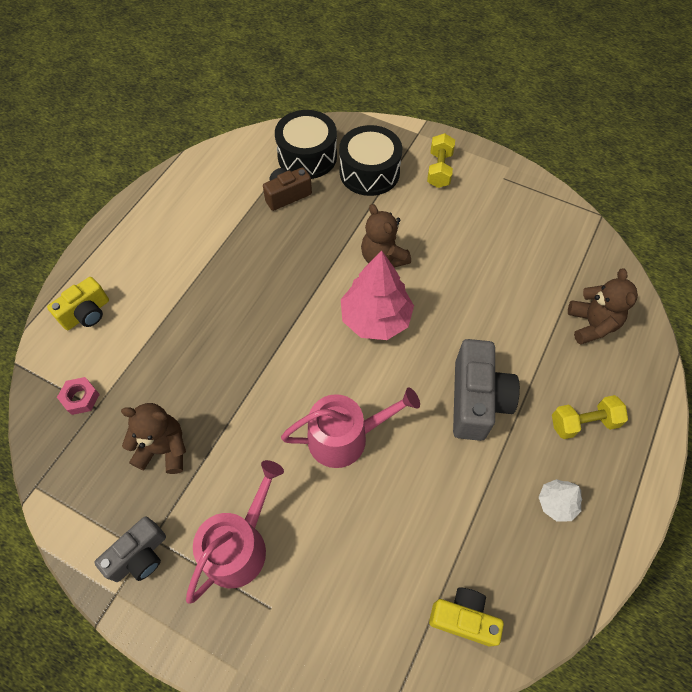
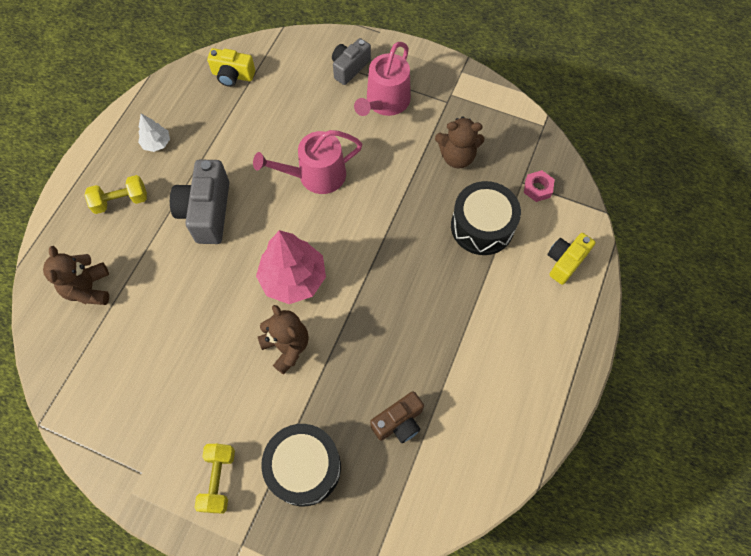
camera: 175 degrees right, 5 degrees up
(140, 556) = (452, 92): grey camera -> grey camera (349, 68)
(307, 156) = (382, 488): black drum -> black drum (482, 226)

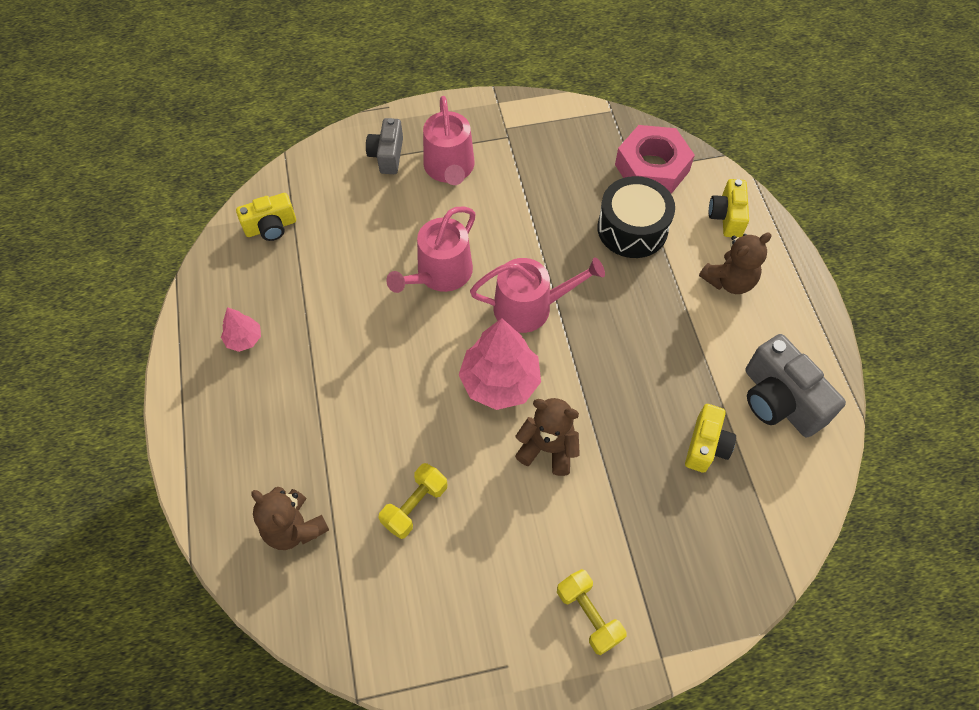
camera: 35 degrees left, 5 degrees down
(121, 201) = (253, 419): yellow dumbbell -> yellow dumbbell (415, 506)
(156, 143) = (244, 339): white tree -> pink tree
(207, 212) = (357, 373): grey camera -> grey camera (779, 401)
(304, 467) = (658, 545): black drum -> none
(358, 238) = (530, 307): none -> pink watering can
(399, 422) = (706, 446): brown camera -> yellow camera
(457, 156) = (558, 180): brown teddy bear -> brown teddy bear (729, 281)
(537, 188) = (652, 168): pink nut -> pink nut, size x2.20

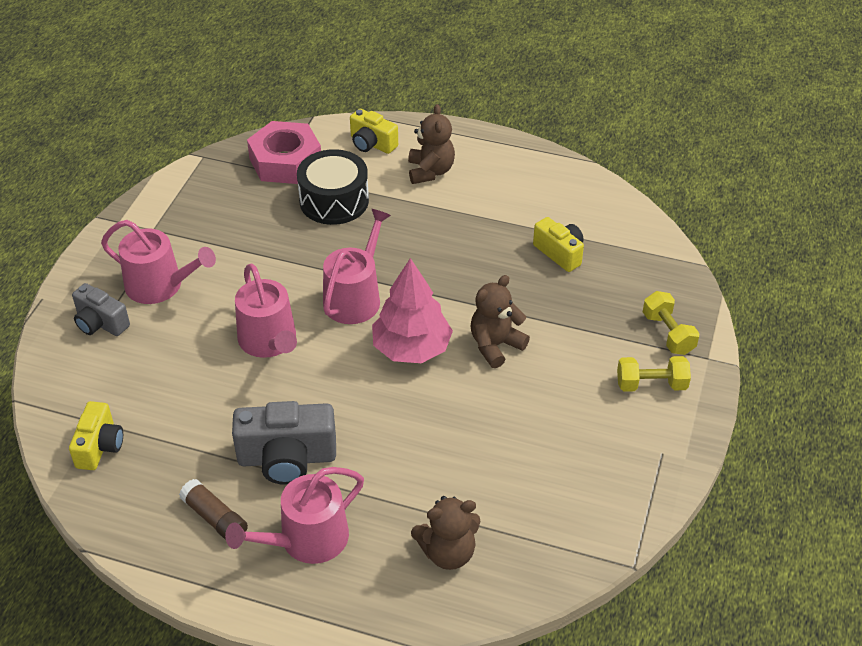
camera: 60 degrees left, 15 degrees down
(244, 339) = (215, 518): pink tree -> brown glue stick
(254, 414) = (306, 540): none -> pink watering can
(415, 506) = (486, 455): yellow dumbbell -> yellow dumbbell (668, 333)
(779, 401) = (552, 196): grey camera -> grey camera (287, 458)

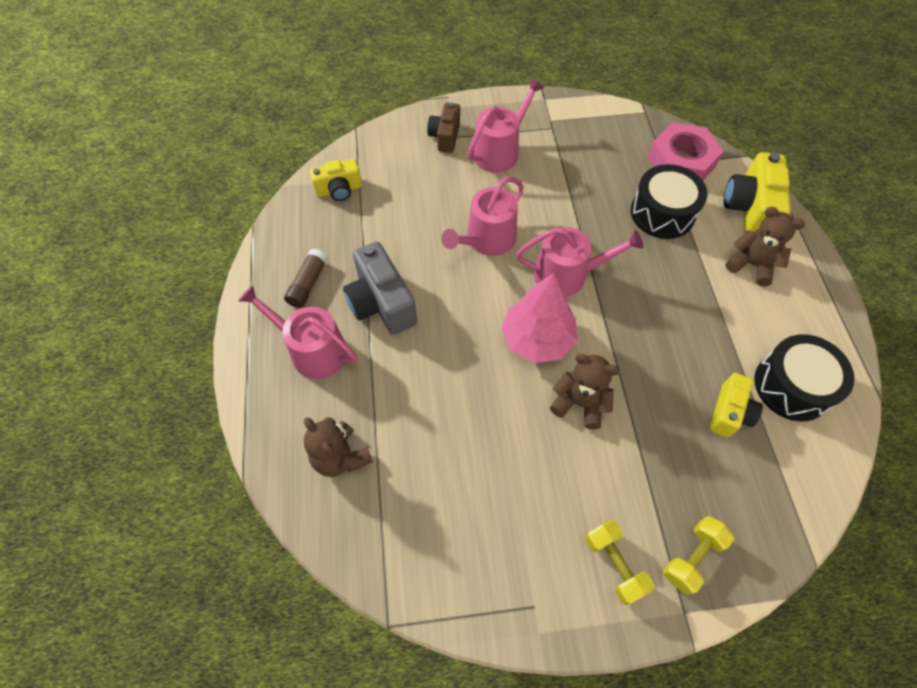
camera: 65 degrees right, 15 degrees up
(100, 323) = (445, 137): grey camera -> brown camera
(160, 286) = (499, 151): pink watering can -> pink watering can turned 135 degrees counterclockwise
(372, 144) = (749, 209): yellow camera -> yellow camera, size x1.58
(430, 171) = (751, 265): brown teddy bear -> brown teddy bear turned 120 degrees counterclockwise
(558, 205) = (792, 386): none -> black drum

